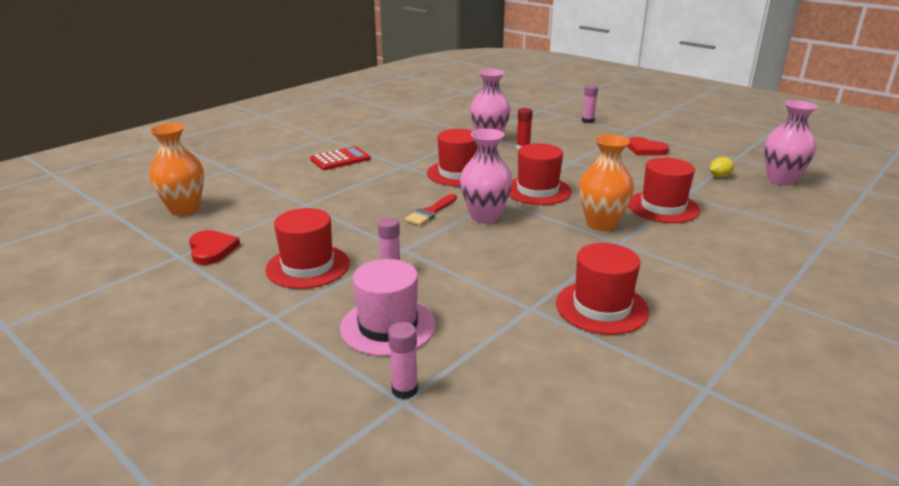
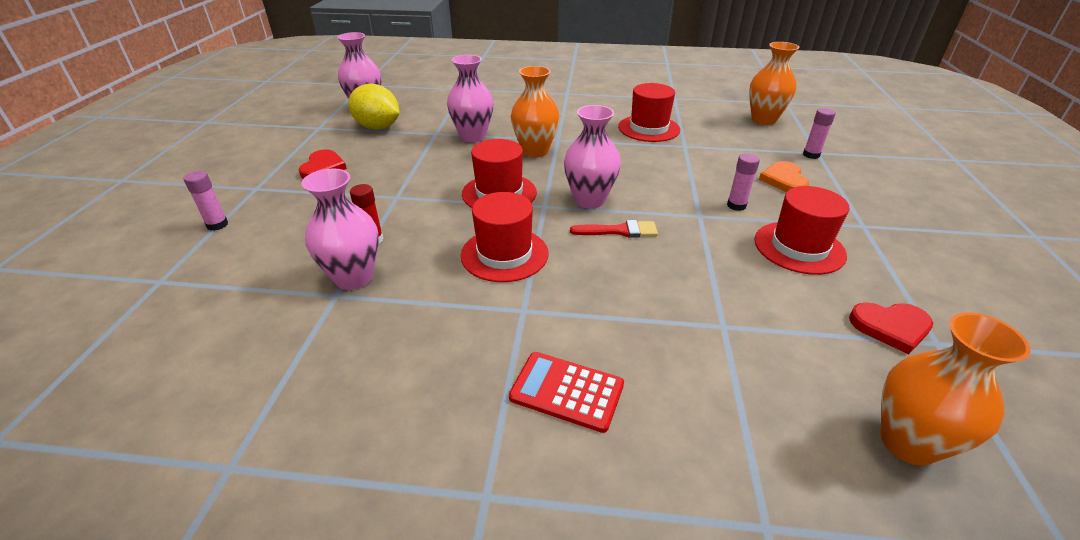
camera: 125 degrees left, 10 degrees up
(211, 249) = (890, 327): red heart -> red heart turned 120 degrees counterclockwise
(388, 326) = (784, 180): pink hat -> orange heart
(543, 429) = (763, 120): none -> orange vase
(663, 207) = (473, 137): red hat -> pink vase
(719, 176) = (378, 127): yellow lemon -> yellow lemon, size x2.19

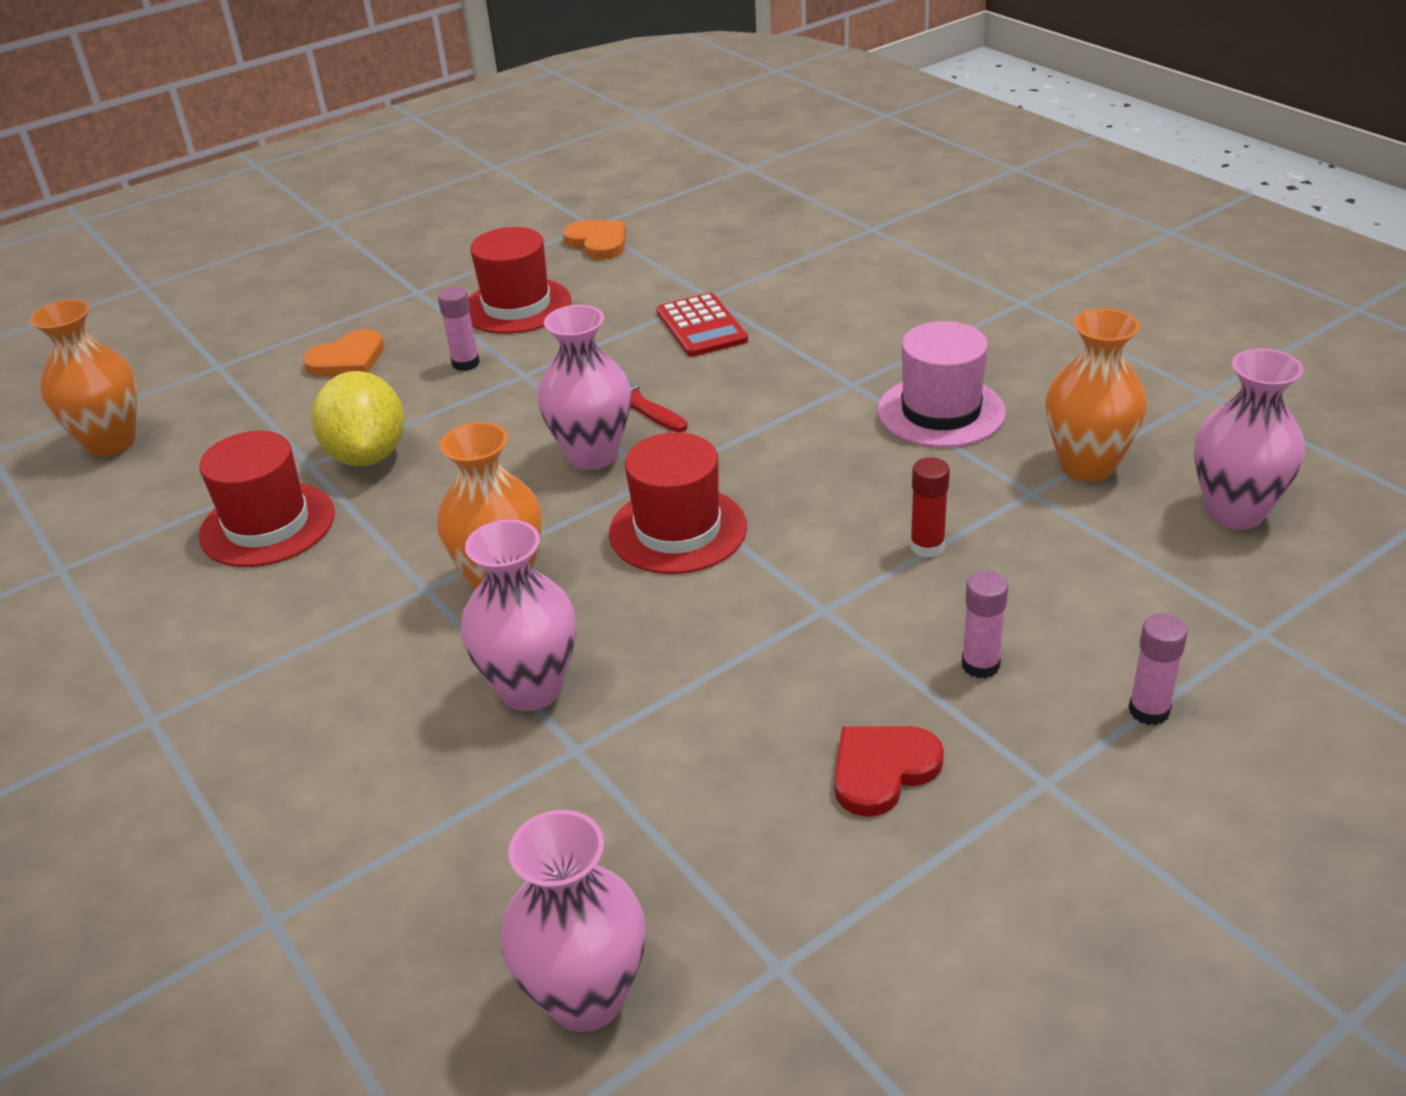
camera: 130 degrees left, 0 degrees up
(354, 278) = (994, 503): pink vase -> pink vase (1234, 512)
(378, 127) = (655, 861): yellow lemon -> yellow lemon (368, 455)
(441, 321) = (941, 411): none -> pink hat
(504, 254) = (794, 443): red hat -> none
(566, 391) = (897, 320): red calculator -> red calculator (701, 326)
(811, 155) = (233, 367): pink glue stick -> pink glue stick (980, 665)
(890, 327) = (598, 242): red heart -> orange heart
(908, 443) = (728, 213): orange vase -> orange vase (1087, 466)

